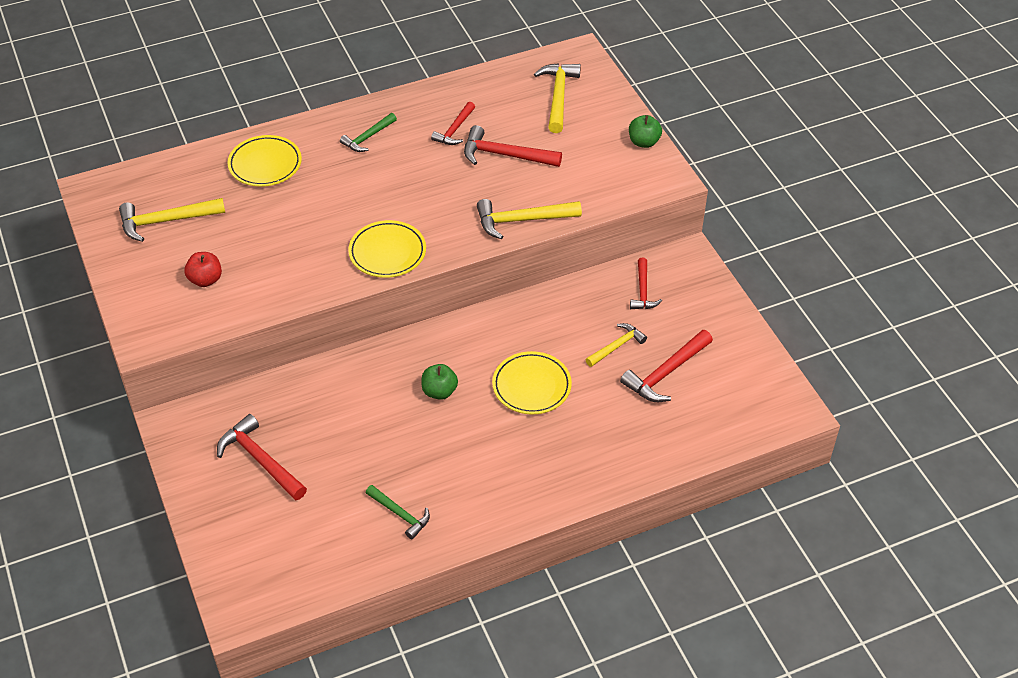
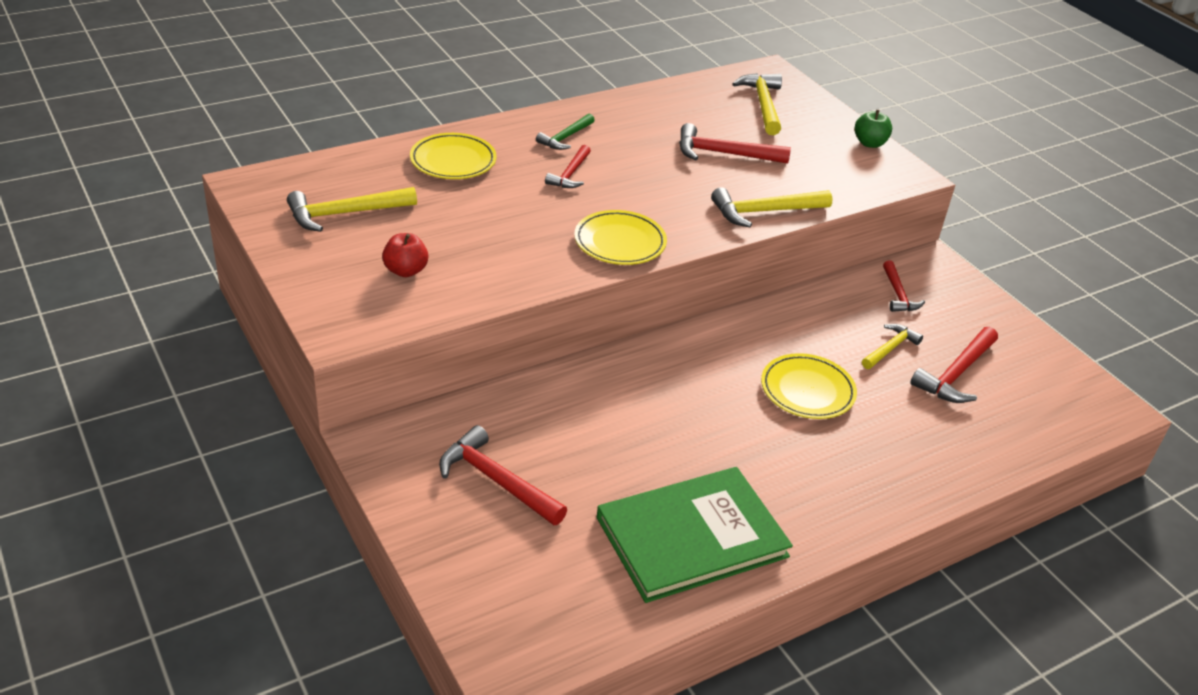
camera: 10 degrees left, 10 degrees down
(400, 514) = (692, 537): green hammer -> green book
(439, 391) = (700, 399): green apple -> none
(455, 130) = (661, 131): red hammer -> red hammer (570, 174)

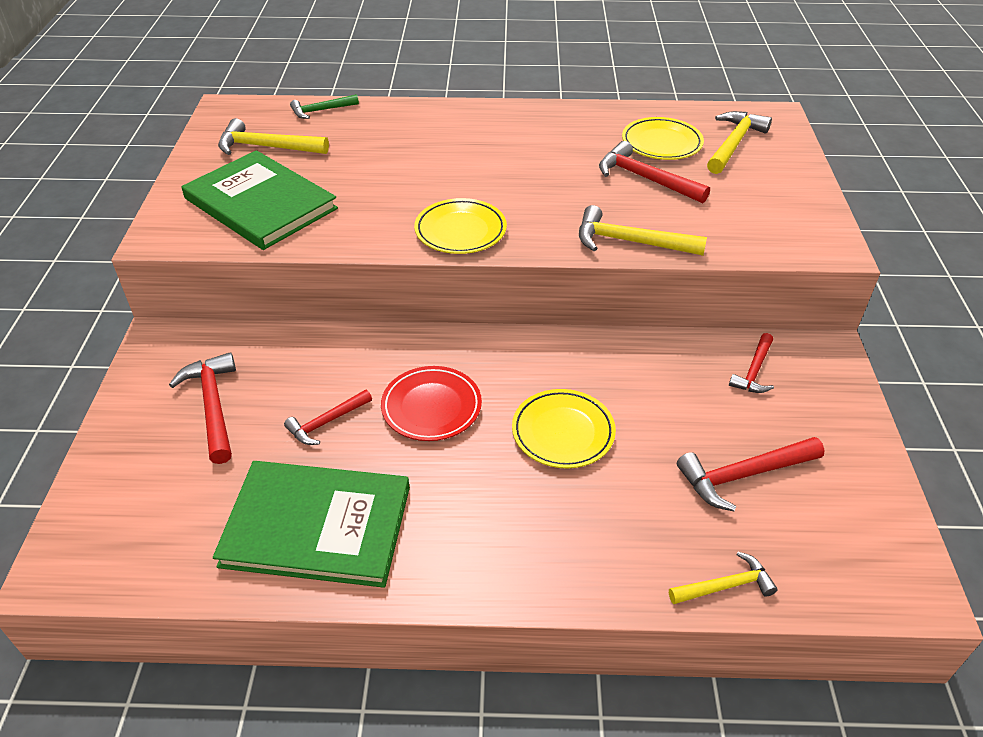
camera: 35 degrees right, 5 degrees up
(405, 271) = (261, 203): red apple -> green book
(453, 161) = (394, 127): yellow plate -> yellow plate (661, 143)
(565, 137) = (509, 130): green hammer -> green hammer (321, 110)
(570, 174) = (480, 161): red hammer -> red hammer (327, 422)
(688, 409) = (431, 407): none -> red plate
(869, 143) = (816, 206): green apple -> none
(890, 348) = (692, 422): yellow hammer -> yellow hammer (725, 586)

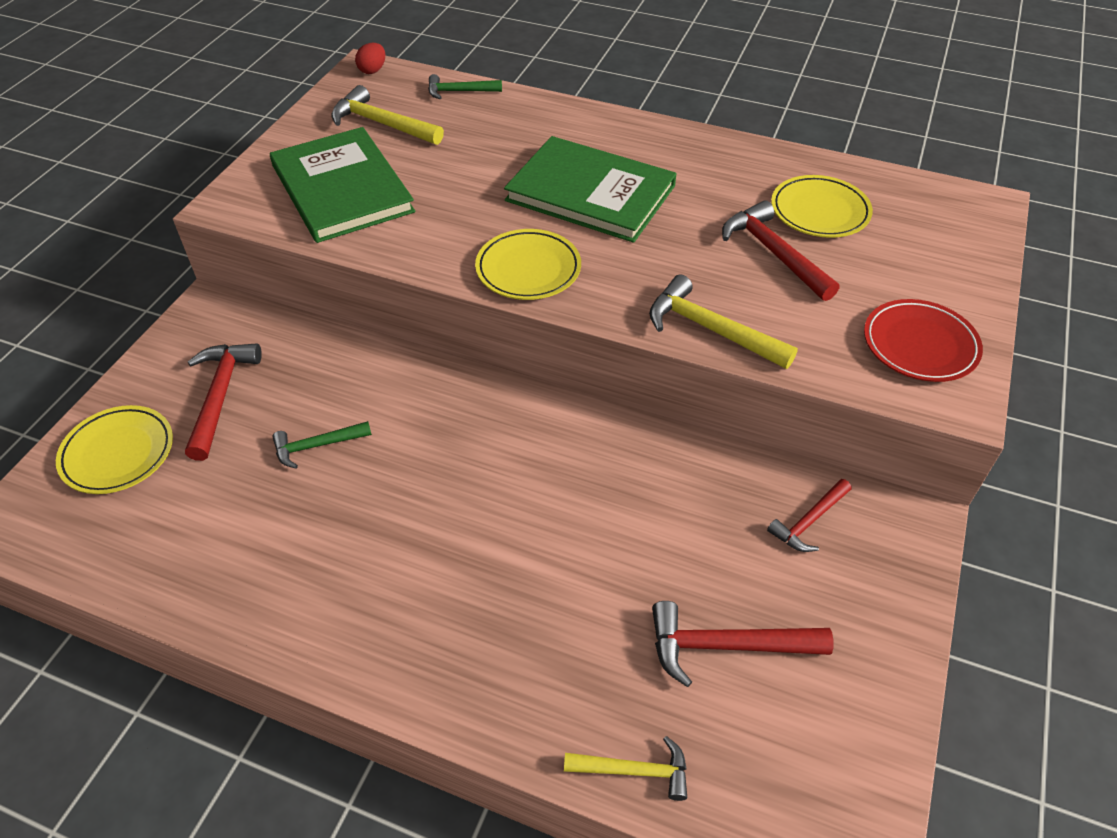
camera: 20 degrees right, 5 degrees up
(233, 107) = (373, 70): none -> red egg
(317, 526) = (252, 557): green book -> green book (590, 193)
(327, 422) = (317, 446): red hammer -> green hammer
(431, 407) = (428, 460): red plate -> red plate (920, 345)
(563, 432) = (550, 530): yellow plate -> yellow plate (118, 453)
(733, 144) = (909, 231): yellow hammer -> none

